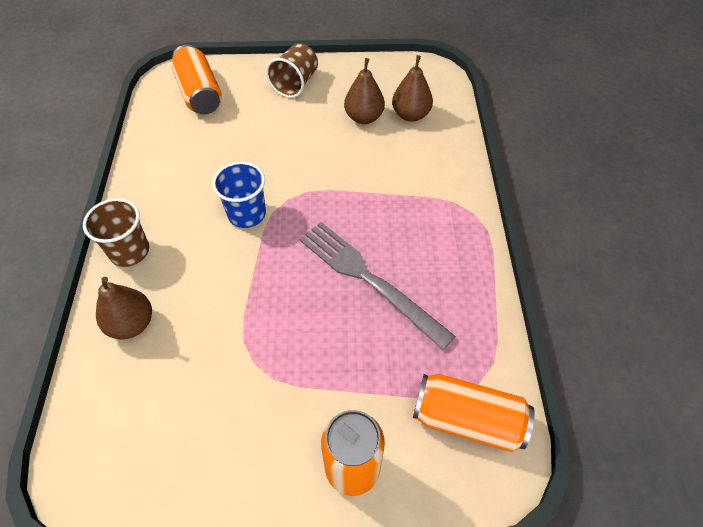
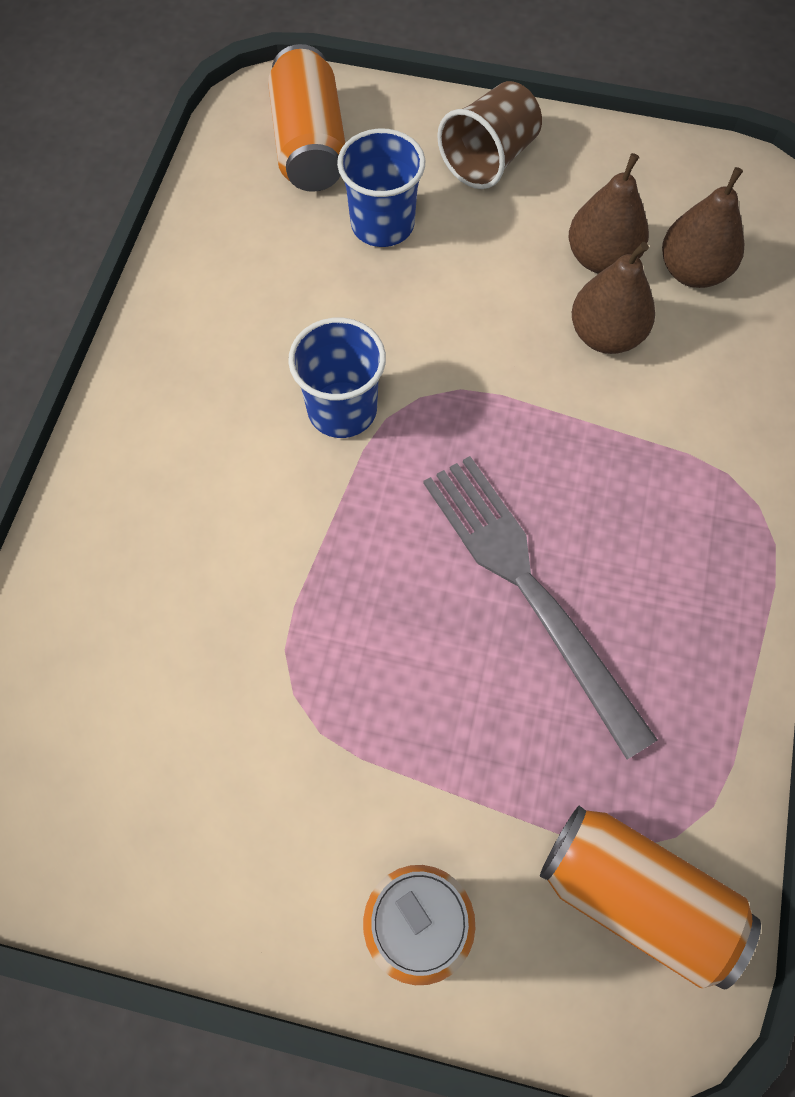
camera: 15 degrees right, 10 degrees up
(129, 251) = (128, 435): brown cup -> none
(132, 324) = (107, 572): brown pear -> brown pear (605, 335)
(247, 123) = (382, 224): none -> blue cup

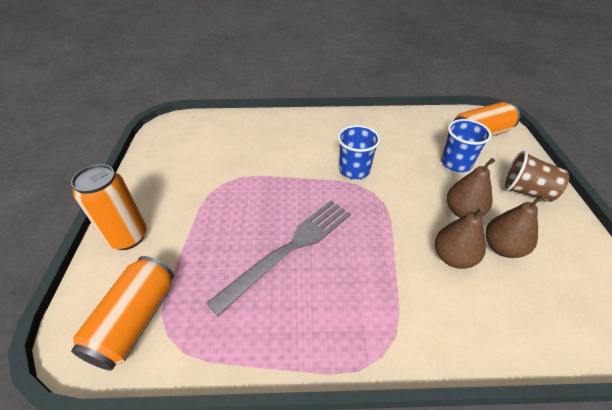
camera: 75 degrees right, 20 degrees down
(693, 271) = (529, 295): brown pear -> brown pear (463, 212)

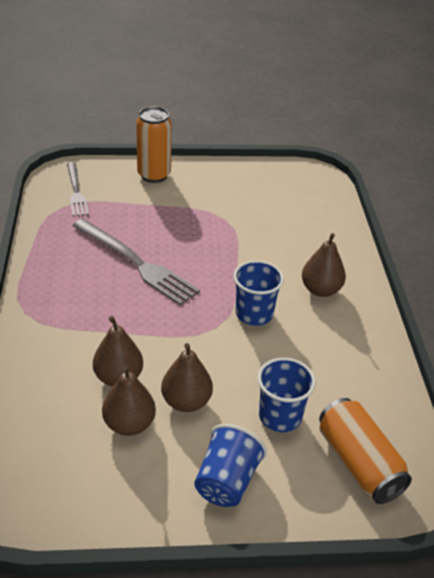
camera: 85 degrees right, 5 degrees down
(135, 321) = (76, 191): orange can -> grey fork
(322, 135) = (320, 290): none -> brown pear
(526, 191) = (226, 481): brown cup -> blue cup

